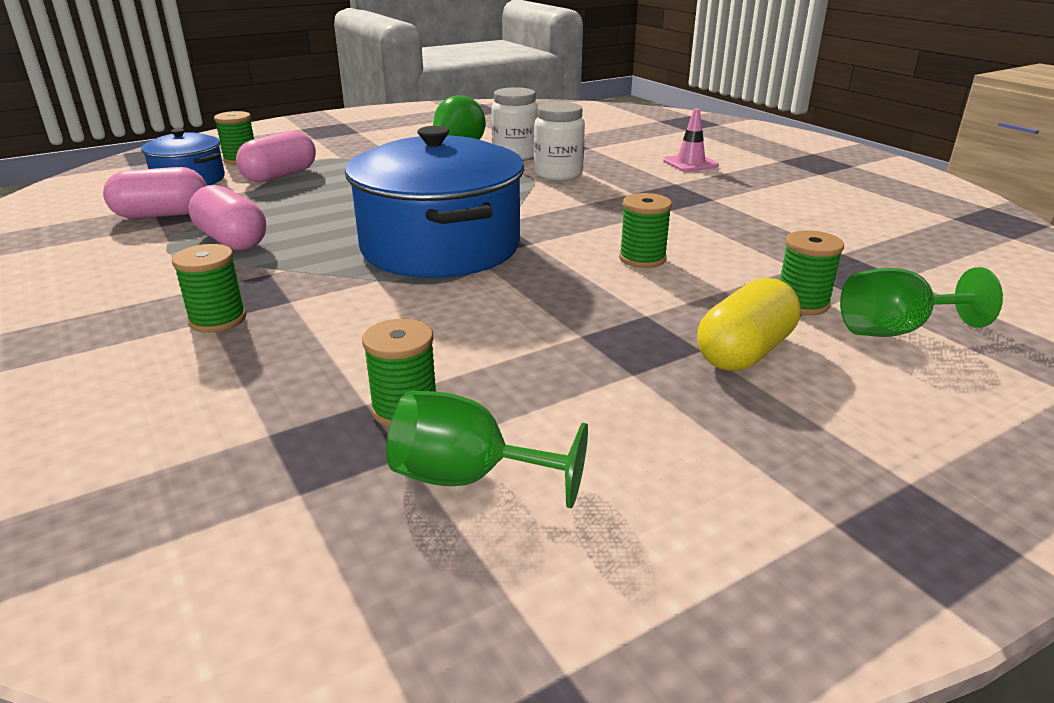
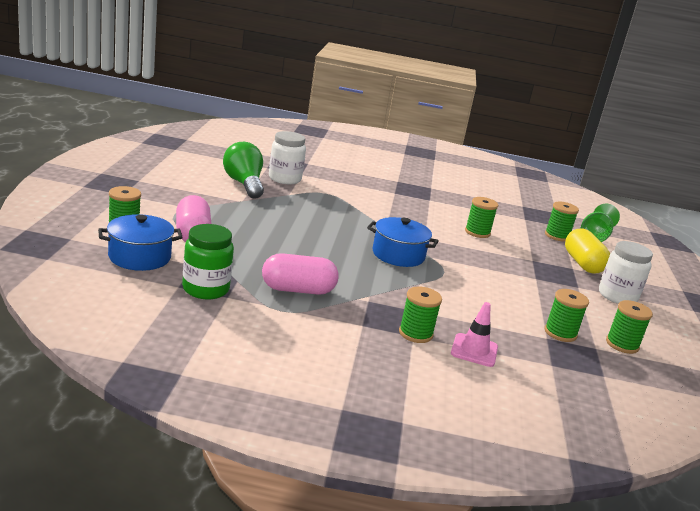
camera: 55 degrees left, 5 degrees down
(162, 215) = (205, 289): pink capsule -> green jar
(440, 247) = (398, 255): blue pot -> blue pot, size x0.53
(468, 478) = (622, 344): green goblet -> green spool
(558, 174) = (337, 188): white jar -> white jar (617, 296)
(690, 163) = (376, 165): pink traffic cone -> pink traffic cone (474, 350)

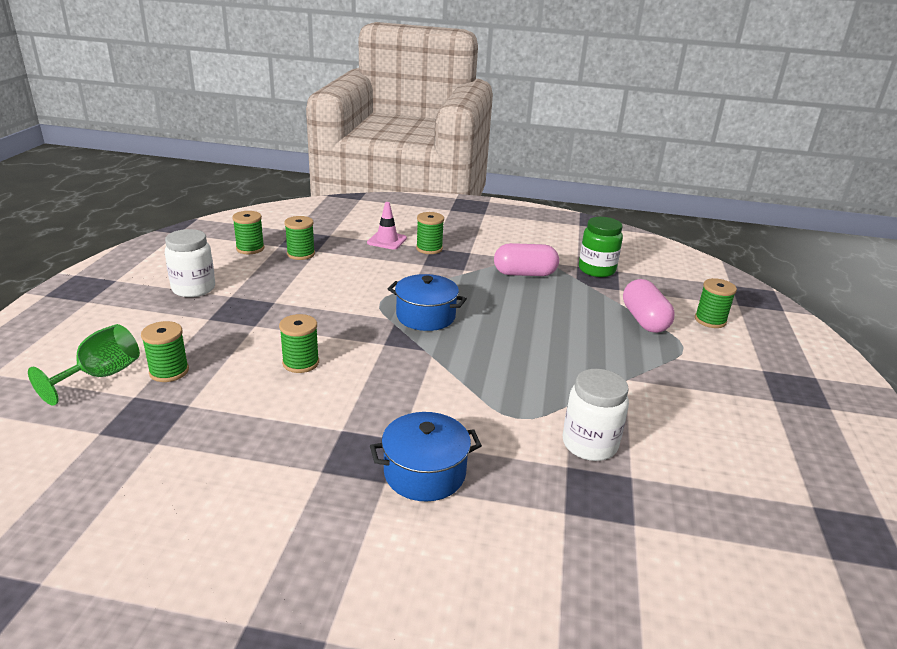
camera: 175 degrees left, 5 degrees up
(139, 257) = (667, 292): blue pot -> blue pot (424, 473)
(244, 184) = (642, 417): green light bulb -> none
(583, 264) = (185, 326): yellow capsule -> none

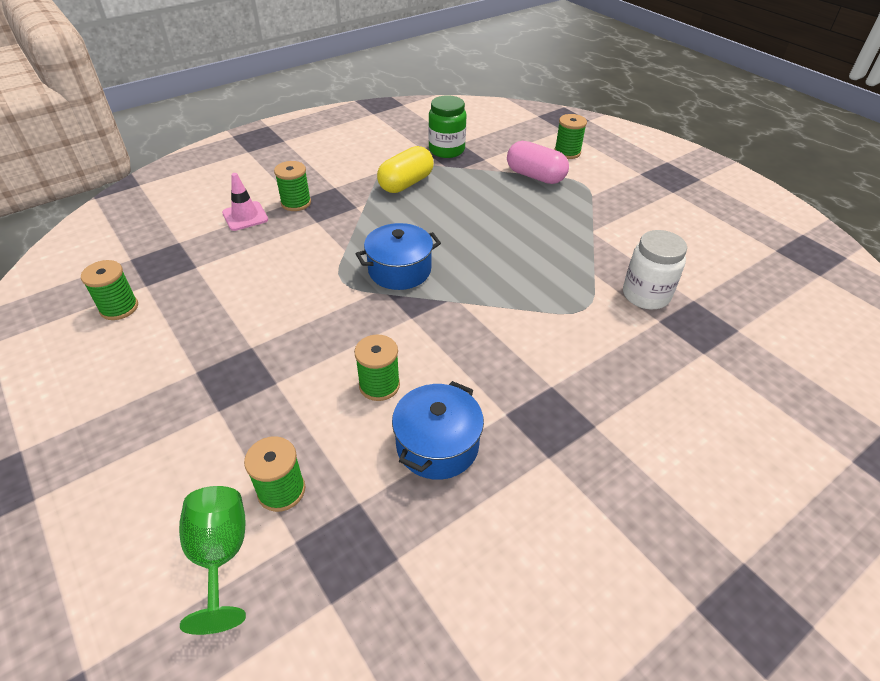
camera: 45 degrees left, 15 degrees up
(193, 288) = (140, 392): white jar -> none
(301, 254) = (186, 280): green spool -> none
(424, 473) = (604, 397): blue pot -> blue pot (437, 445)
(524, 274) = (406, 183): pink capsule -> yellow capsule

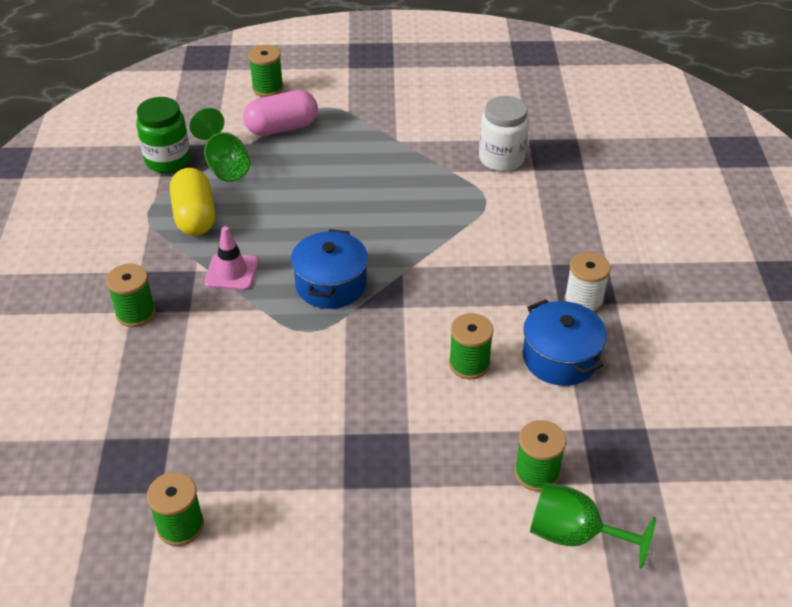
camera: 55 degrees left, 0 degrees up
(245, 216) = (115, 364): pink traffic cone -> pink traffic cone (231, 272)
(468, 172) = (224, 165): none -> green goblet
(526, 430) = (583, 301): none -> white spool

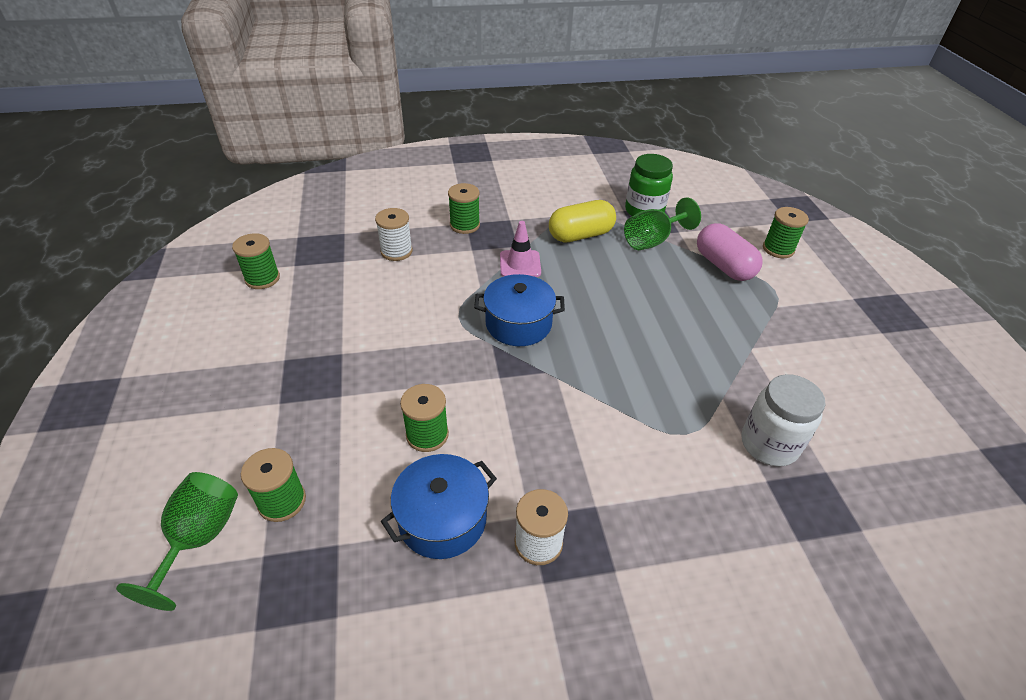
camera: 80 degrees right, 0 degrees up
(168, 382) = (396, 251): none -> white spool

